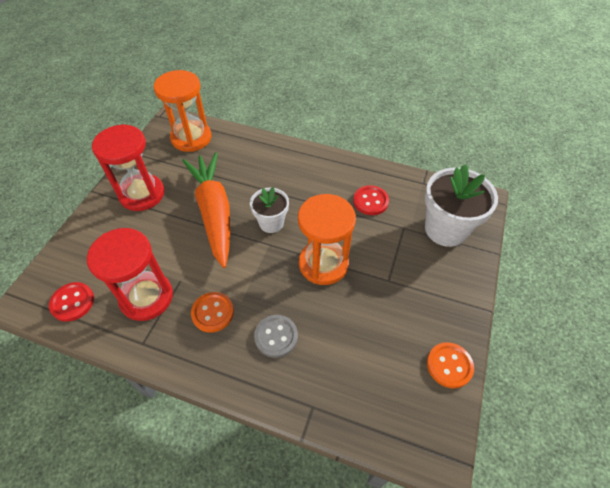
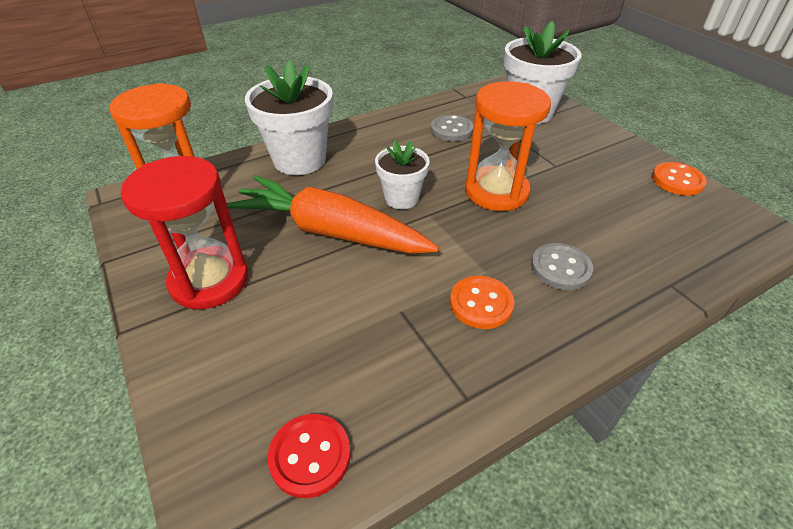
camera: 50 degrees left, 10 degrees down
(146, 297) = (393, 357): red hourglass -> none
(262, 156) = (299, 160): none -> white flower pot
(370, 201) = (451, 130): red button -> grey button

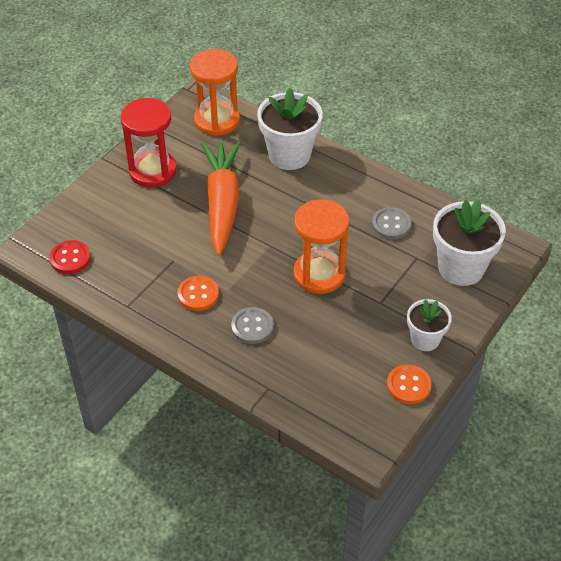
camera: 65 degrees right, 5 degrees up
(401, 198) = (278, 225): white flower pot -> white flower pot (425, 339)

